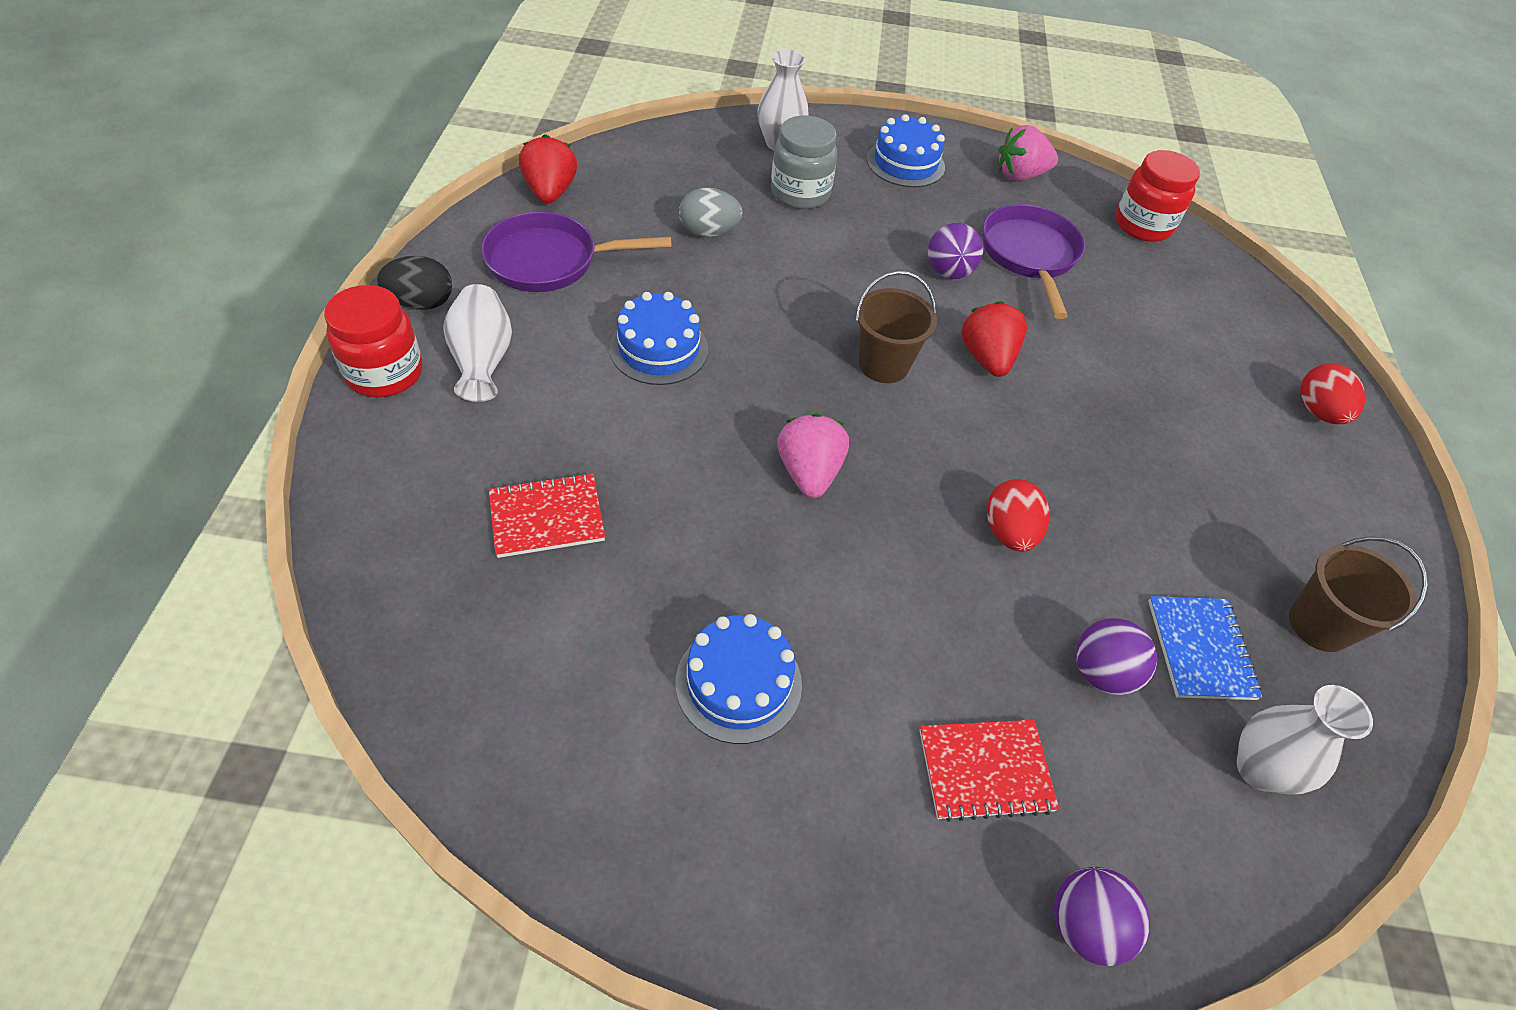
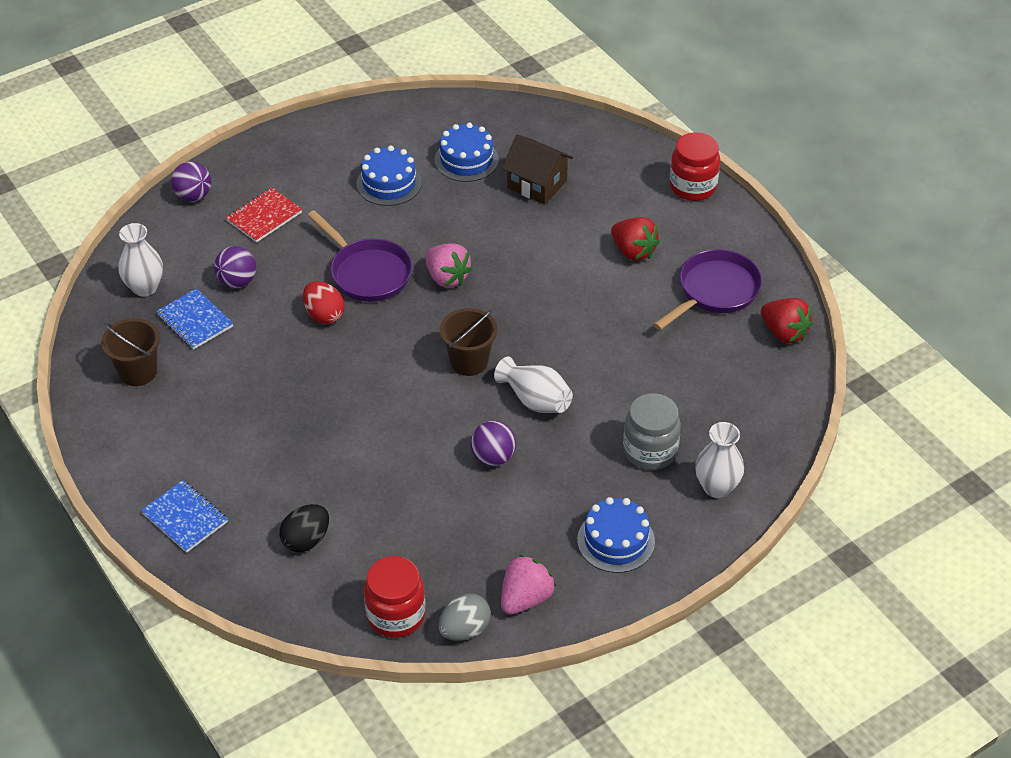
camera: 145 degrees right, 5 degrees down
(421, 303) = (734, 225): black egg -> black egg (306, 540)
(482, 360) = (662, 221): white vase -> white vase (535, 400)
(547, 517) = (537, 184): red notebook -> brown house
(659, 349) = (592, 285): blue cake -> blue cake (466, 160)
(708, 232) = (663, 375): grey egg -> grey egg (464, 630)
(987, 358) = (415, 408): red strawberry -> red strawberry (633, 251)
(1029, 255) = (454, 515): purple pan -> purple pan (367, 273)
(1317, 412) = (185, 518): red egg -> blue notebook

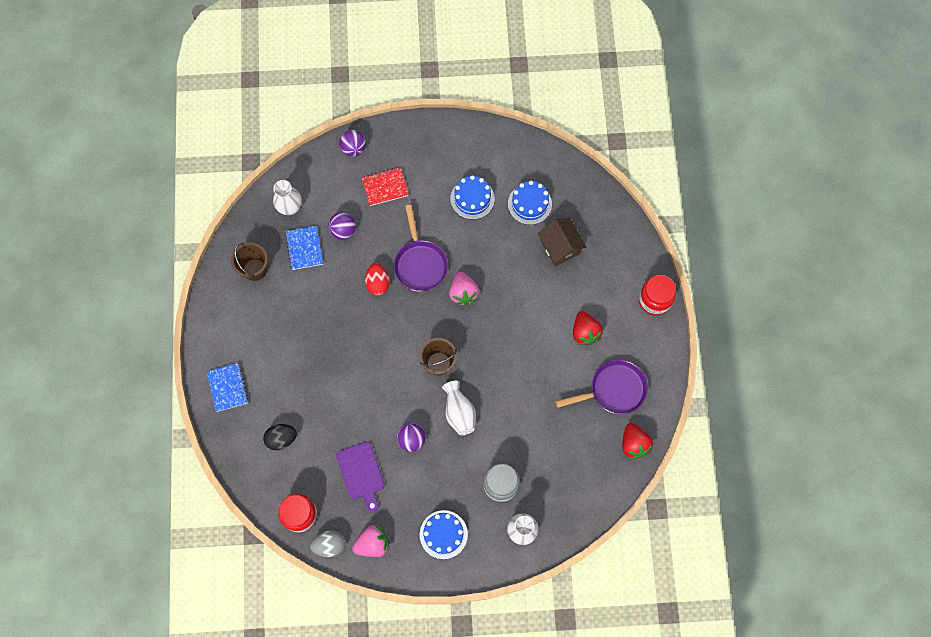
camera: 30 degrees right, 25 degrees up
(450, 526) = (361, 473): none -> purple cutting board

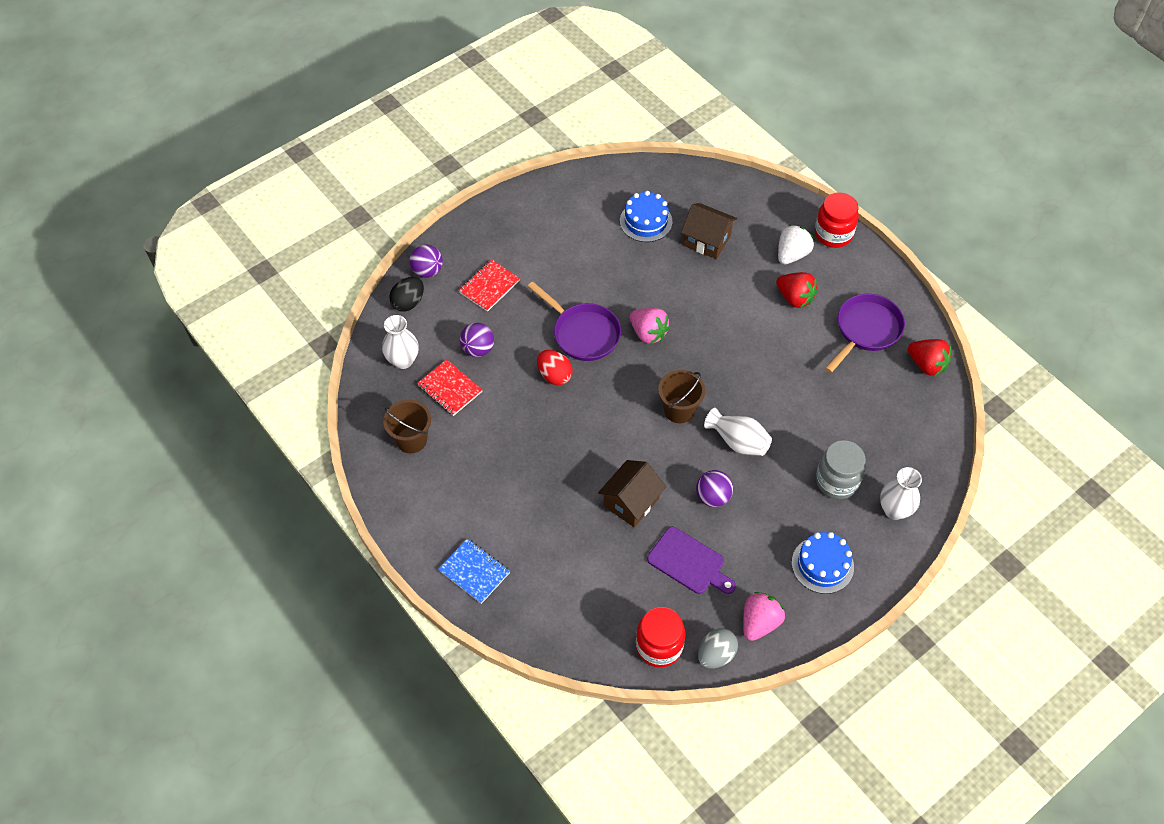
camera: 35 degrees left, 15 degrees down
(281, 439) = (575, 584): black egg -> black egg (408, 302)
(304, 248) = (450, 389): blue notebook -> red notebook
(357, 407) = (631, 502): none -> brown house
(472, 199) = (586, 248): blue cake -> none
(611, 297) = (792, 254): none -> white strawberry

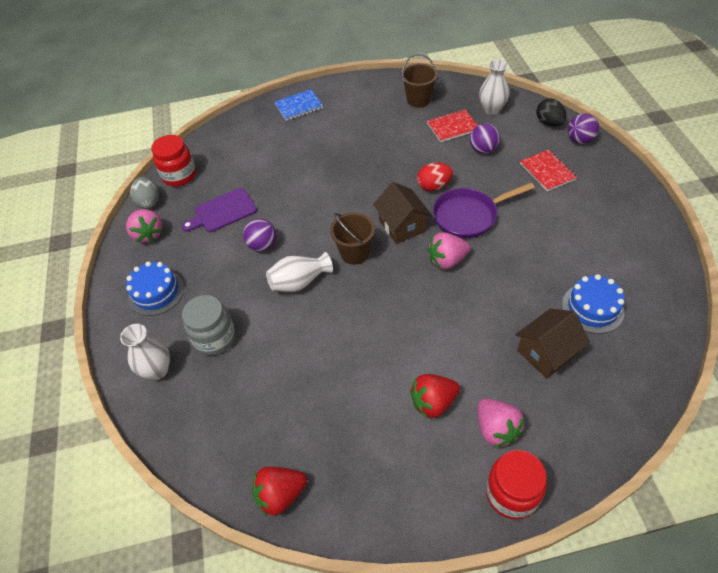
camera: 120 degrees right, 5 degrees down
(631, 502) = (293, 196): brown house -> brown house (402, 226)
(792, 254) = (496, 429): white strawberry -> pink strawberry
(866, 330) = (357, 454): purple pan -> none

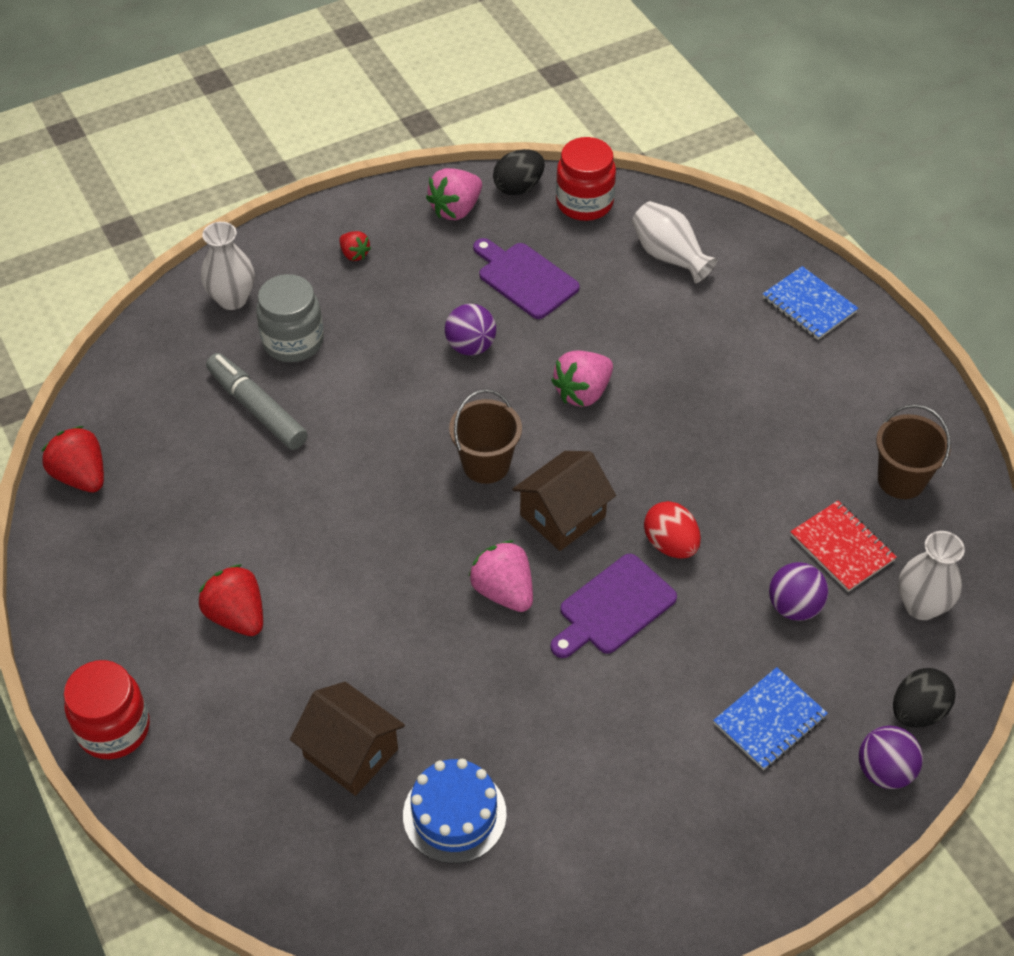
camera: 70 degrees right, 0 degrees up
(149, 202) = (518, 187): grey egg -> black egg
(156, 292) = (354, 254): blue cake -> red strawberry
(264, 368) = (257, 409): none -> grey marker
(299, 282) = (412, 409): white vase -> white vase (669, 256)
(468, 216) = (613, 607): purple pan -> purple cutting board
(496, 429) = (207, 699): pink strawberry -> pink strawberry (583, 392)
(547, 171) = (769, 720): red notebook -> blue notebook

